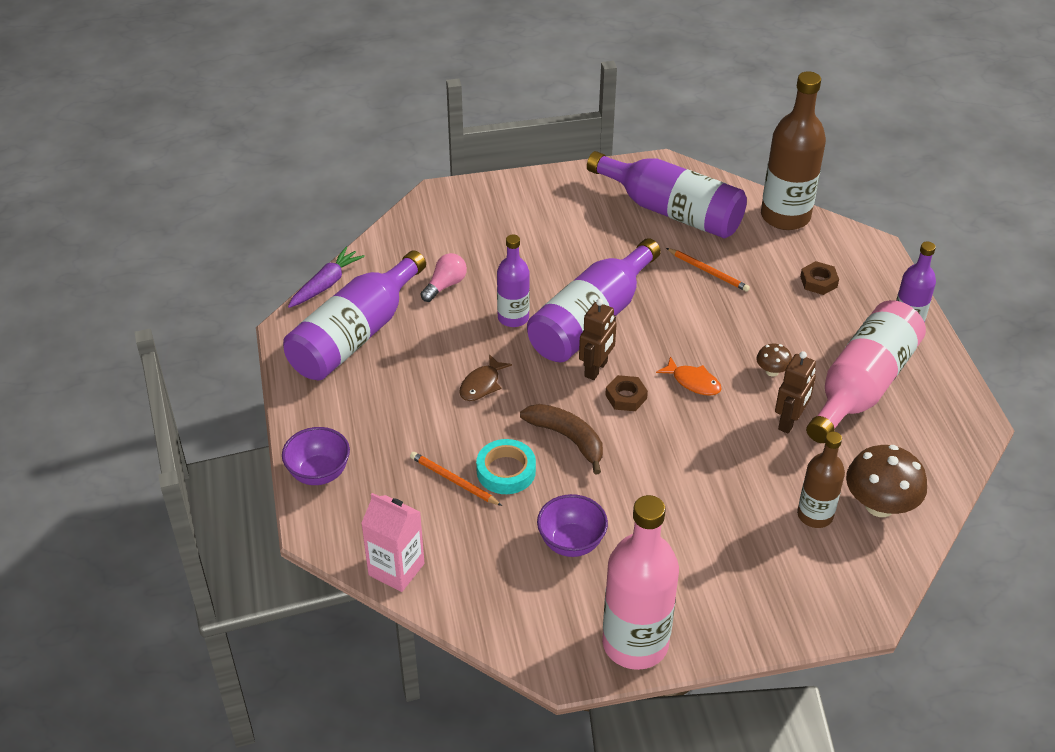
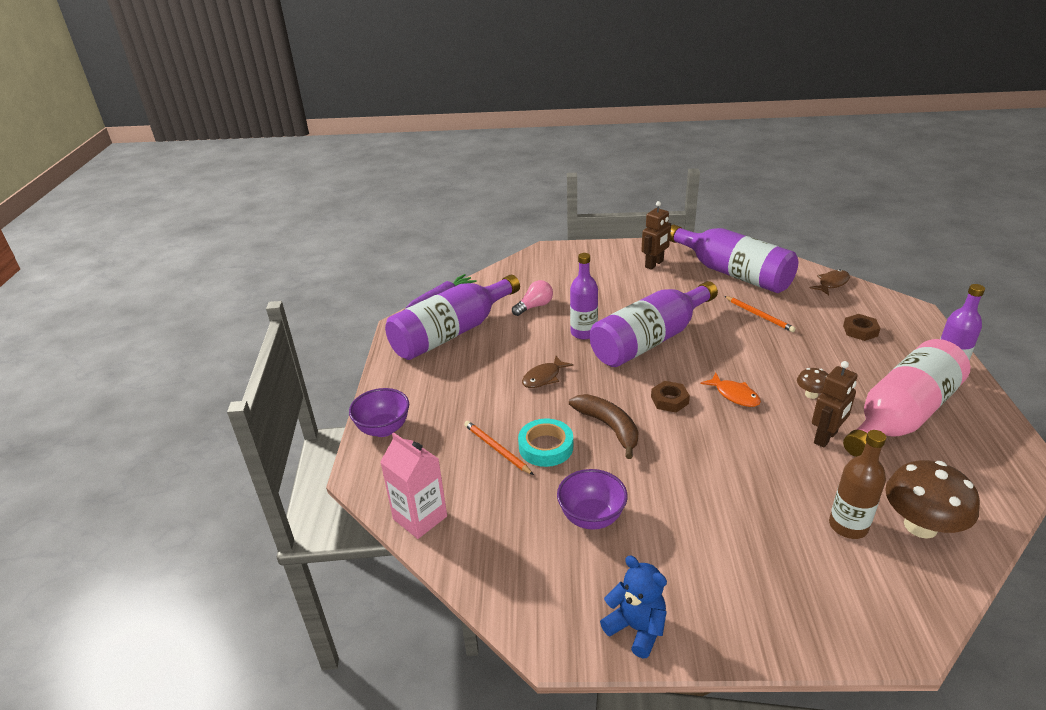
camera: 15 degrees right, 10 degrees down
(596, 369) = (647, 376): brown robot -> brown robot (654, 264)
(635, 643) = (636, 628): pink bottle -> blue teddy bear
(785, 216) = (832, 283): brown bottle -> brown fish

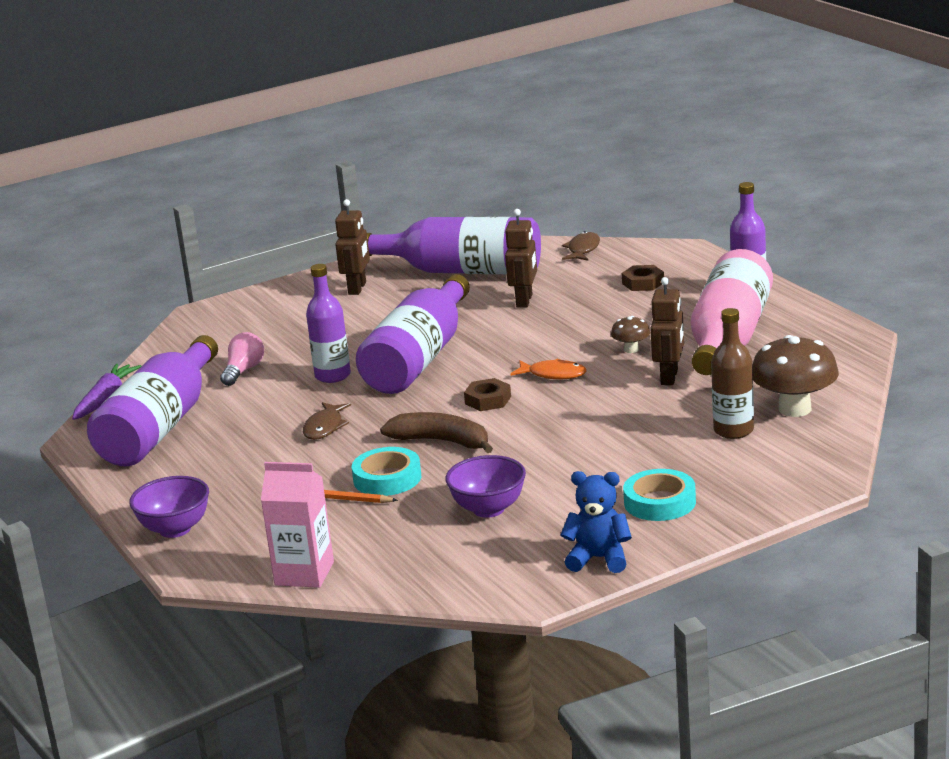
camera: 30 degrees left, 10 degrees down
(731, 583) = (660, 502): none -> turquoise tape
(759, 315) = (525, 301): orange pencil -> brown robot

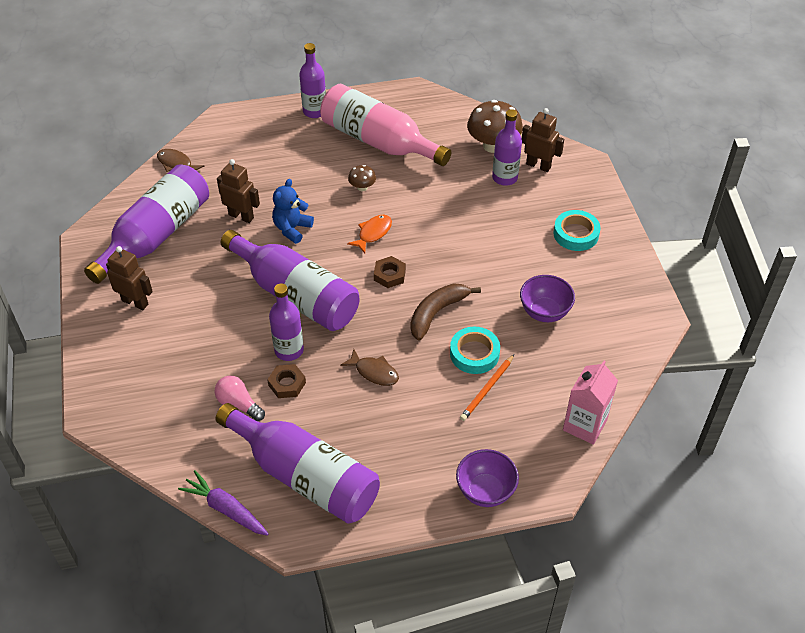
camera: 75 degrees left, 25 degrees up
(599, 559) = (630, 278): blue teddy bear -> blue teddy bear (292, 229)
(643, 283) = (261, 152): brown nut -> brown nut (287, 384)
(670, 377) = (415, 182): brown robot -> brown robot (538, 165)
(733, 430) = (504, 178): brown bottle -> purple bottle

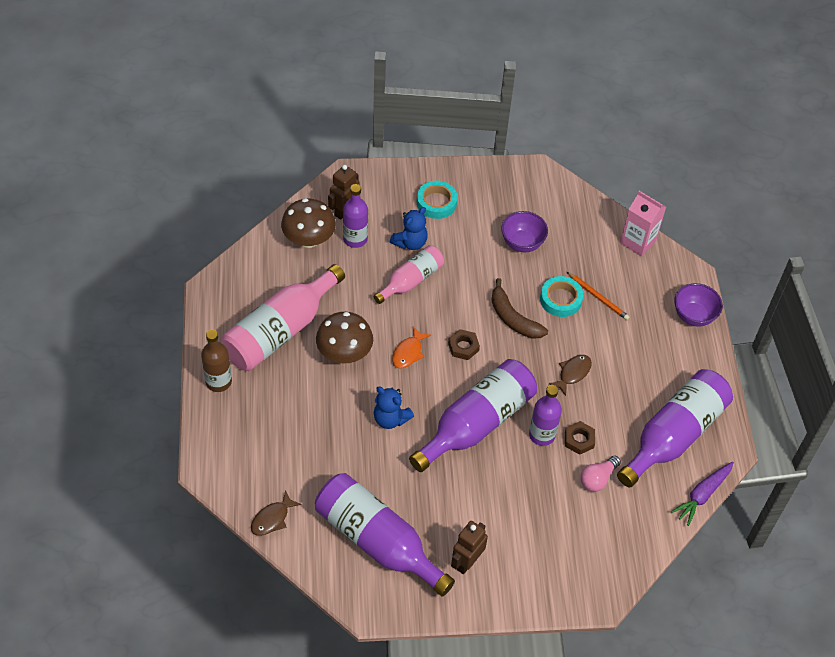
camera: 85 degrees left, 5 degrees up
(241, 216) = (364, 462): brown robot -> none
(314, 111) = (218, 382): purple bottle -> brown bottle
(362, 187) = (344, 353): brown mushroom -> brown mushroom, size x2.03
(373, 233) = (408, 352): orange fish -> orange fish turned 105 degrees counterclockwise
(464, 225) = (411, 280): none -> pink bottle
(514, 219) = (410, 242): none -> blue teddy bear

